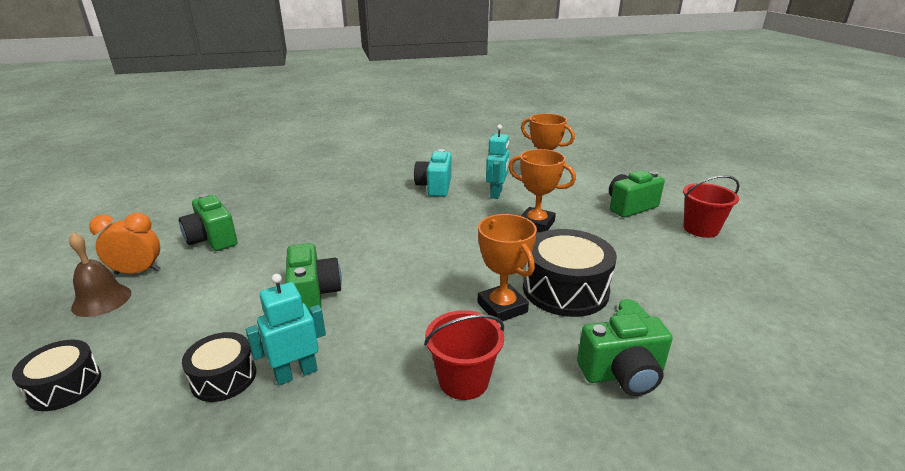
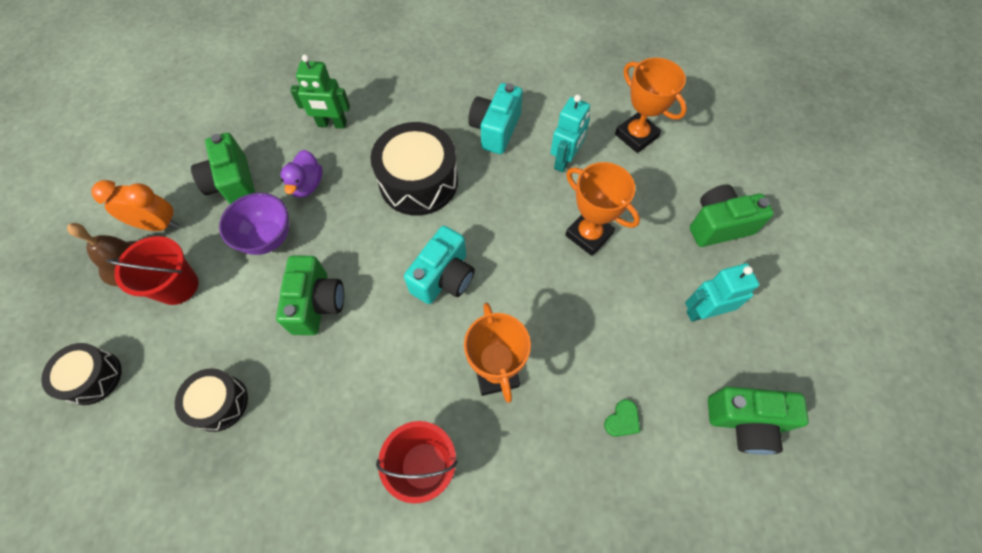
camera: 15 degrees right, 35 degrees up
(253, 264) = (267, 238): none -> purple bowl
(283, 231) = (307, 185): none -> purple duck
(296, 373) = (280, 414): turquoise robot -> turquoise robot (703, 311)
(297, 200) = (332, 124): none -> green robot
(427, 262) = (444, 277): none -> turquoise camera
(565, 289) = (573, 361): black drum -> black drum (418, 181)
(622, 374) = (575, 500): green camera -> green camera (745, 422)
(700, 229) = (784, 291): red bucket -> red bucket (177, 286)

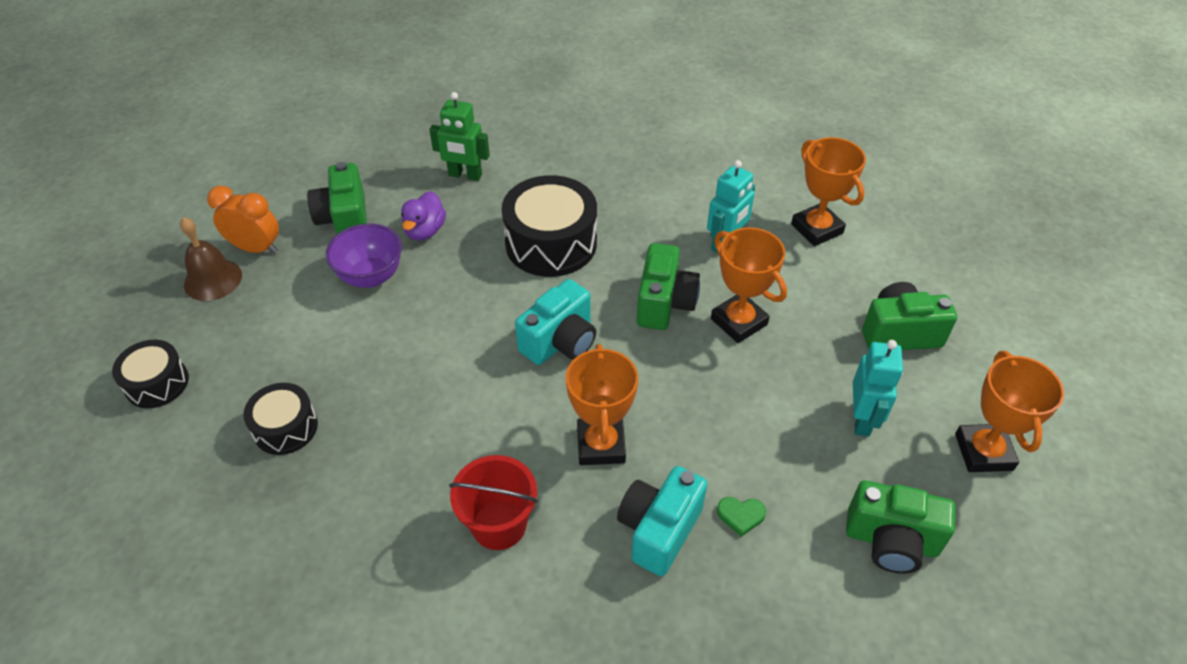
camera: 10 degrees right, 15 degrees down
(177, 286) = (264, 309): red bucket -> none
(317, 304) = (412, 347): green camera -> green camera (664, 303)
(495, 130) = (650, 203): turquoise camera -> turquoise camera (659, 530)
(622, 420) = (740, 515): green heart -> green heart turned 45 degrees clockwise
(703, 311) = (862, 419): turquoise robot -> turquoise robot turned 105 degrees clockwise
(802, 326) = (983, 452): none -> orange trophy

